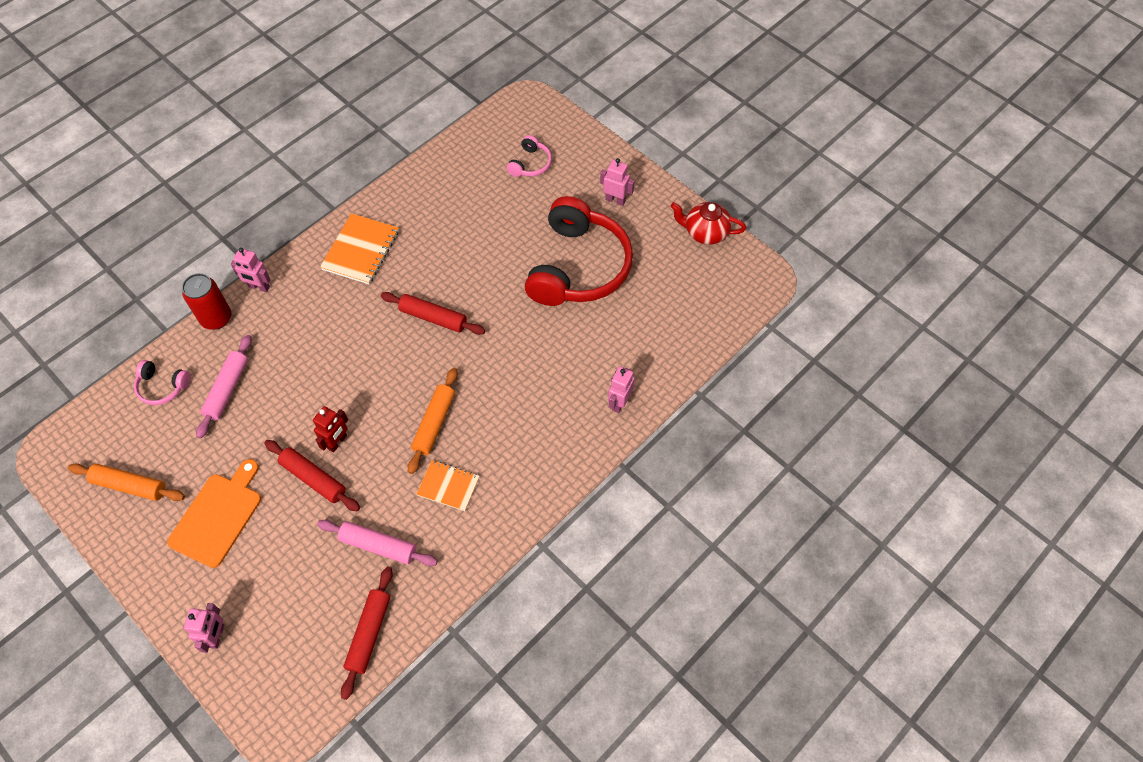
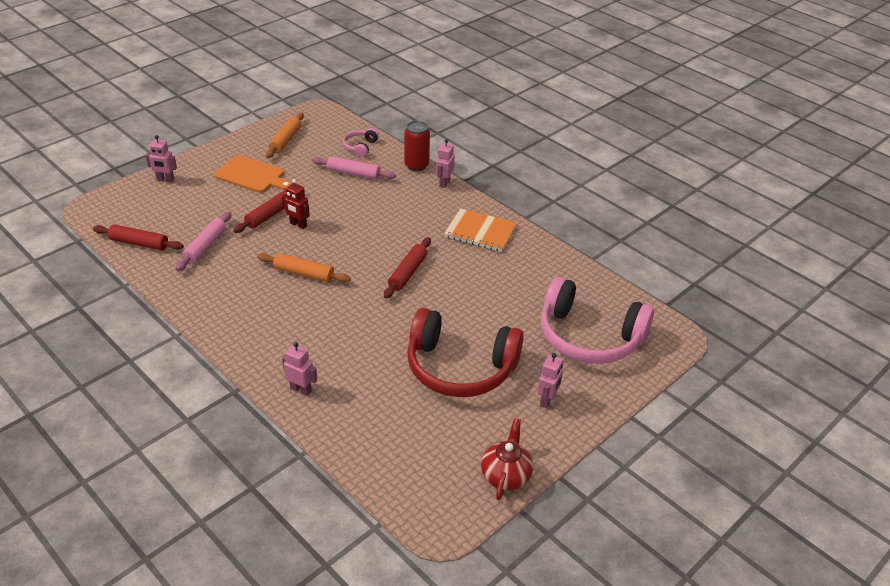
camera: 90 degrees right, 20 degrees down
(448, 486) = (245, 281): orange notebook -> none
(530, 164) = (589, 337): pink headphones -> pink headphones, size x2.34

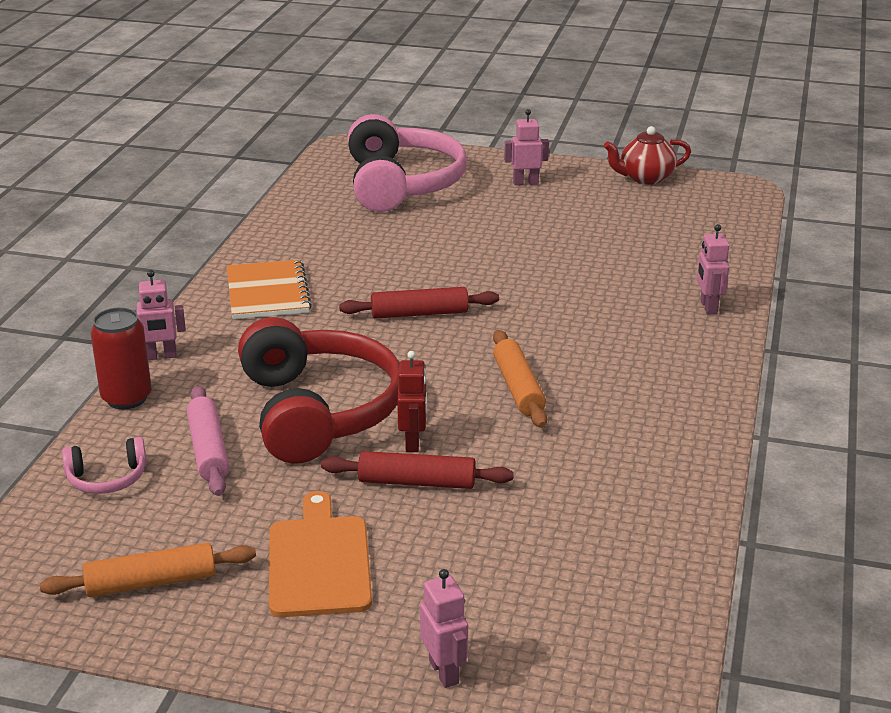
camera: 120 degrees left, 10 degrees down
(139, 243) = (650, 584): red rolling pin -> none
(205, 246) = (570, 506): pink rolling pin -> none
(460, 368) = (543, 233): red headphones -> red headphones (319, 411)

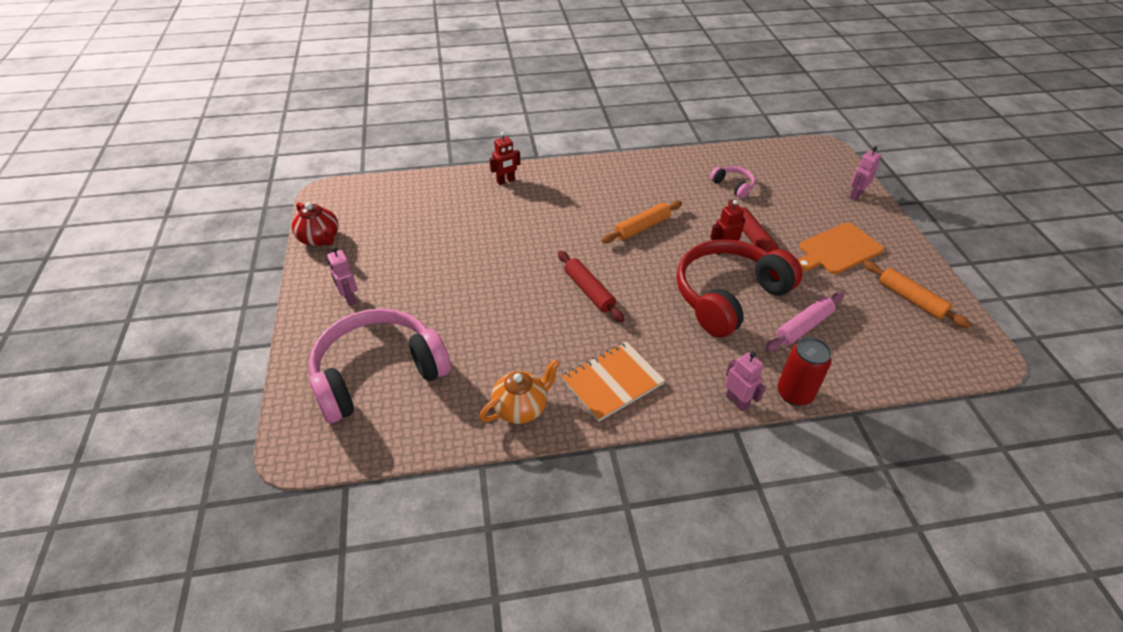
camera: 115 degrees left, 15 degrees up
(107, 478) = (867, 359): pink headphones -> pink headphones (733, 186)
(288, 240) = (521, 408): none -> orange teapot
(708, 307) = (505, 181): pink robot -> red robot

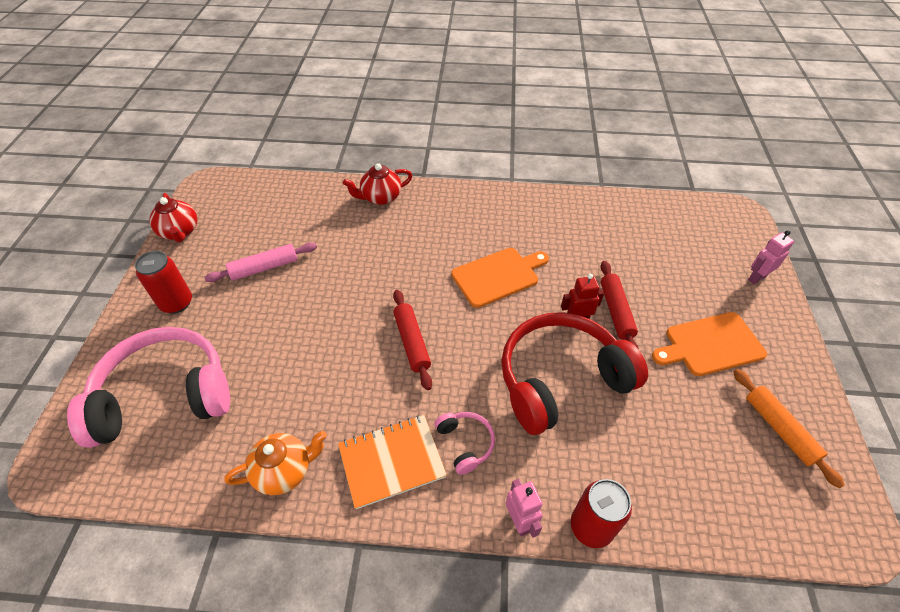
camera: 15 degrees right, 5 degrees up
(349, 298) = (176, 303): pink robot -> red can
(505, 181) = (380, 197): red robot -> red teapot
(642, 228) = (498, 276): orange rolling pin -> orange cutting board
(733, 186) = (617, 242): pink headphones -> pink headphones (465, 443)
(803, 327) = (633, 439): pink rolling pin -> pink rolling pin (264, 268)

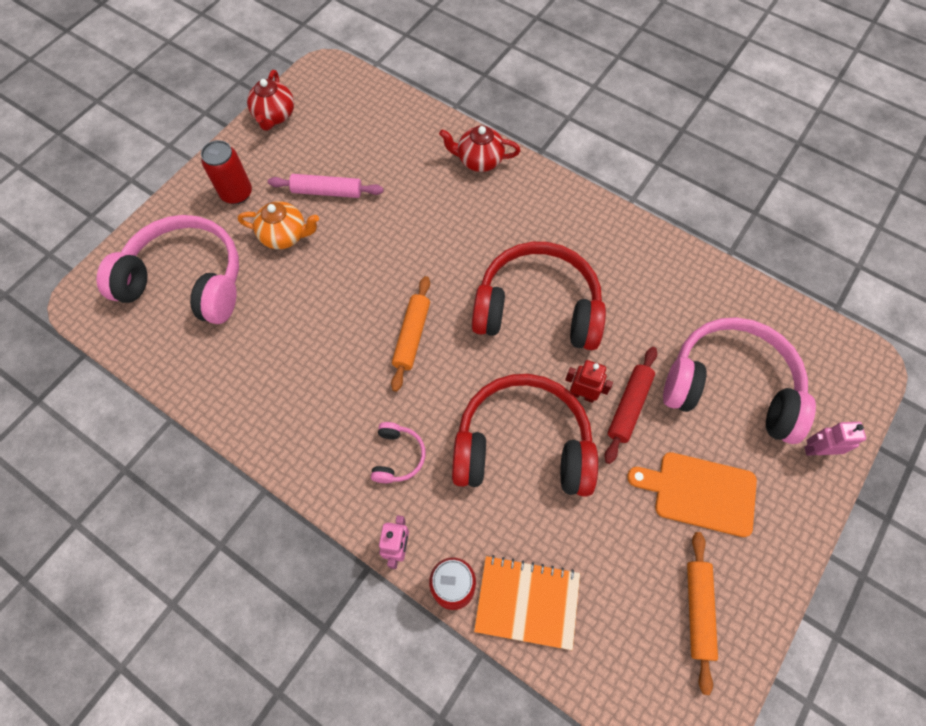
camera: 30 degrees right, 15 degrees up
(284, 471) = (242, 398): orange teapot -> orange teapot (285, 235)
(391, 461) = (328, 437): orange notebook -> orange notebook (527, 602)
(411, 342) = (411, 336): red rolling pin -> orange rolling pin
(498, 276) = (537, 308): orange cutting board -> red headphones
(671, 265) = (730, 387): none -> pink headphones

